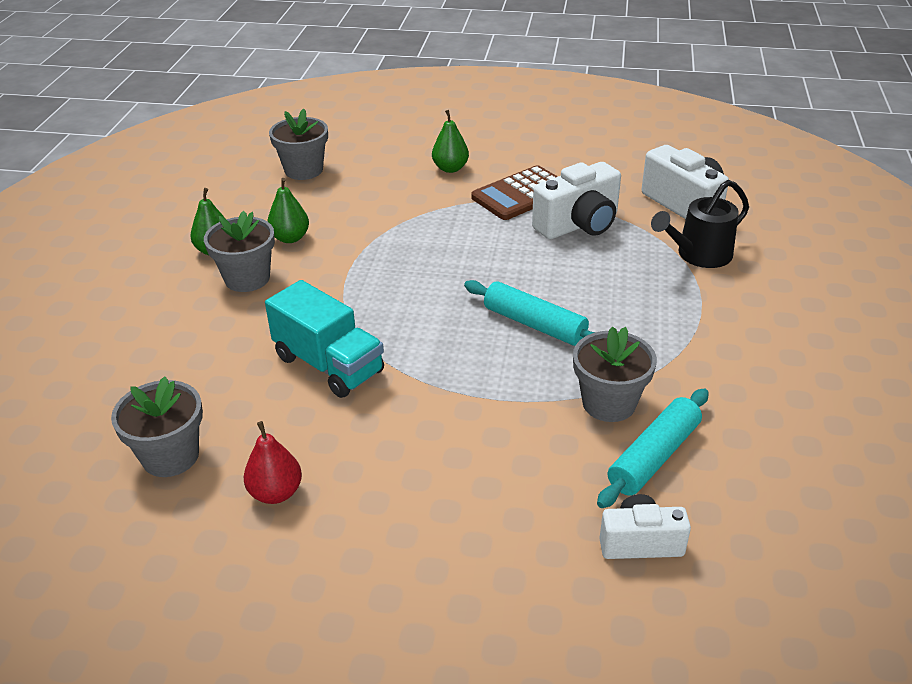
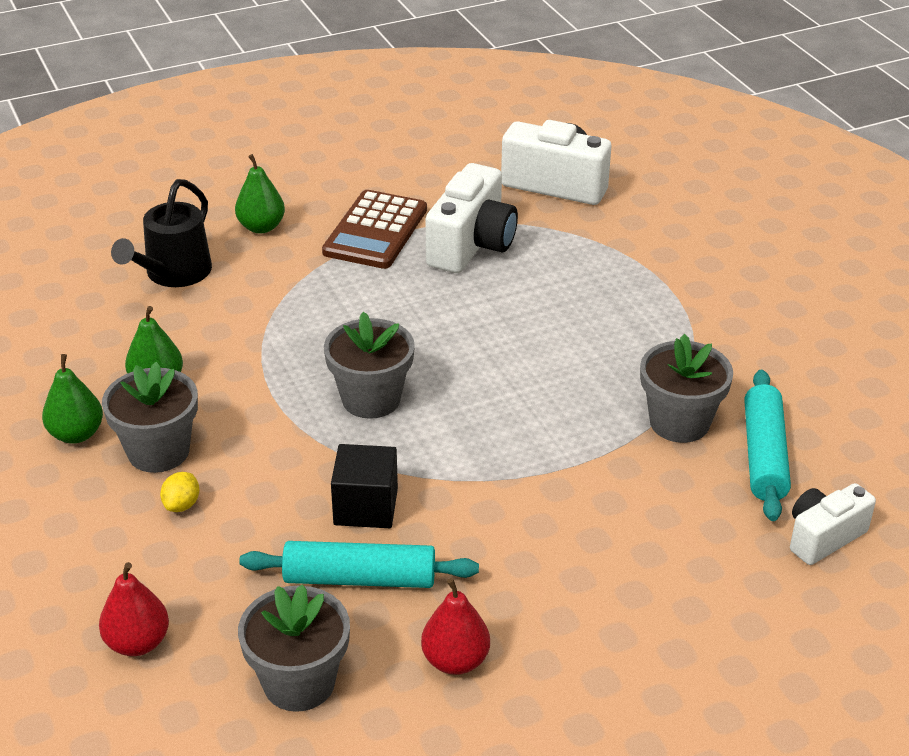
camera: 35 degrees left, 0 degrees up
(113, 385) = (137, 643): none -> red pear
(225, 315) = (182, 505): none -> yellow lemon
(303, 170) = (77, 291): grey flower pot -> grey flower pot (371, 399)
(329, 365) = (366, 507): turquoise truck -> black cube
(534, 324) = (534, 372): turquoise rolling pin -> turquoise rolling pin (359, 578)
(699, 255) = (620, 236): black watering can -> black watering can (173, 273)

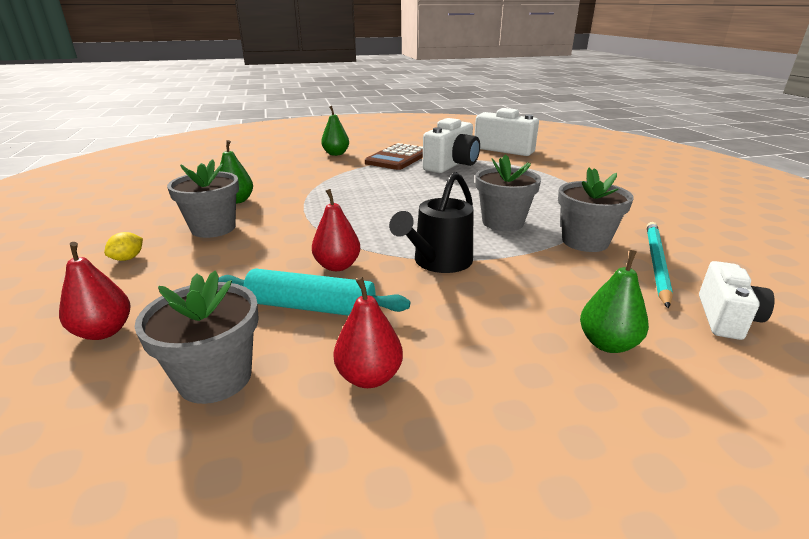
camera: 10 degrees right, 10 degrees down
(76, 434) = (169, 217): green pear -> green pear (607, 344)
(173, 273) = (278, 165): black watering can -> black watering can (439, 262)
(182, 505) = (207, 254): yellow lemon -> yellow lemon (128, 258)
(366, 507) = (337, 266): black cube -> red pear
(371, 399) = (366, 216): grey flower pot -> grey flower pot (502, 222)
(764, 455) = (656, 263): turquoise rolling pin -> turquoise pencil
(823, 537) = (726, 318): white camera -> white camera turned 135 degrees clockwise

